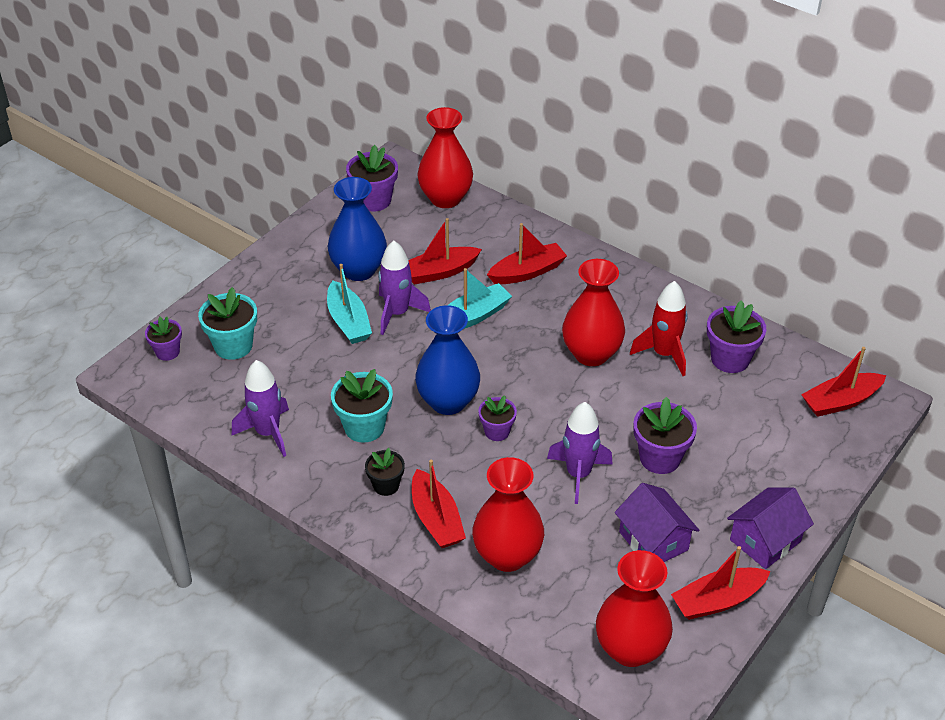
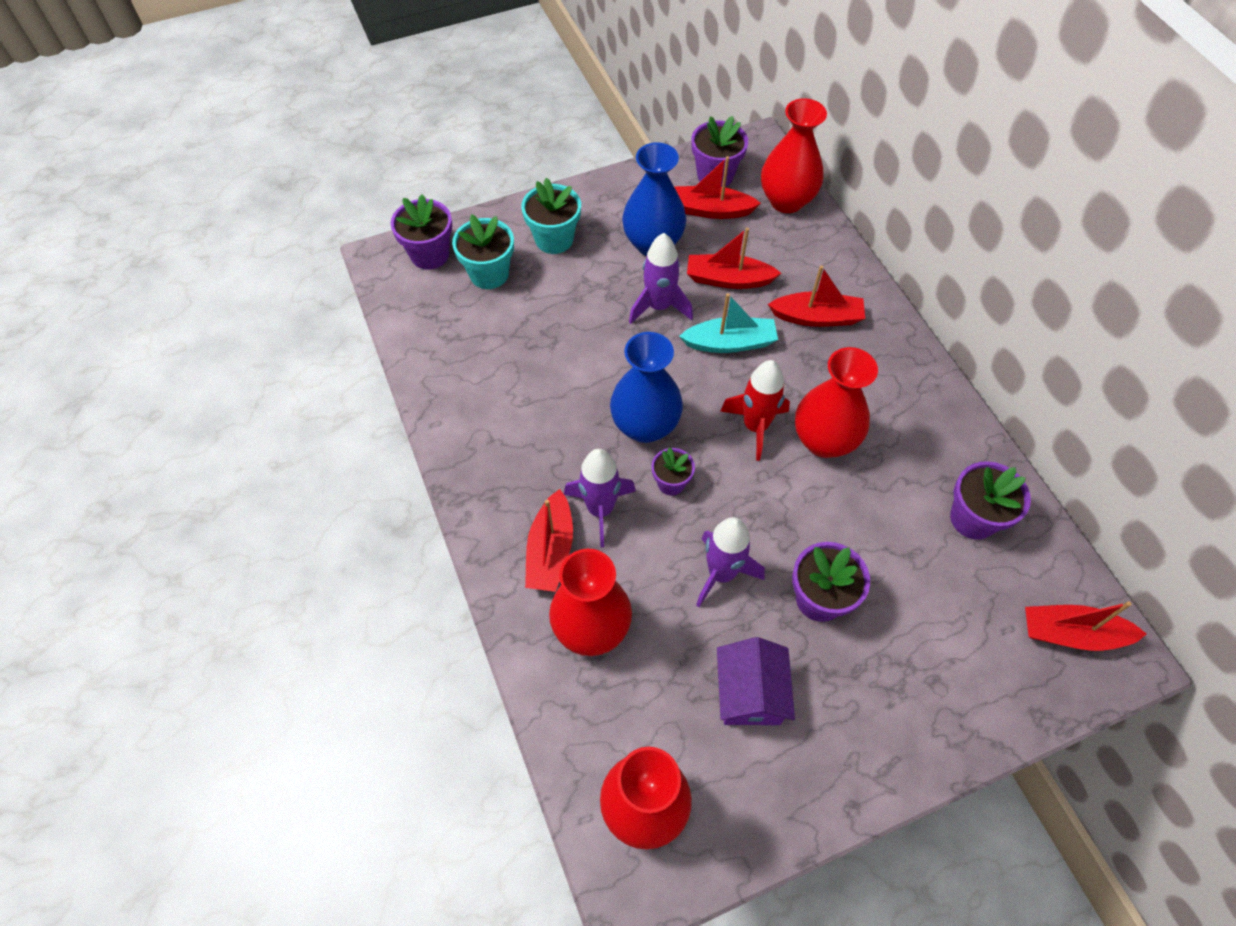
camera: 30 degrees right, 15 degrees up
(167, 352) = (430, 254): purple flower pot -> purple flower pot, size x1.60
(268, 433) = (460, 379): purple rocket -> purple rocket (600, 509)
(348, 322) = (607, 295): turquoise boat -> none
(364, 427) = (549, 415): turquoise flower pot -> turquoise flower pot (554, 239)
(386, 485) = (528, 489): black flower pot -> none
(664, 354) = (902, 477): red rocket -> red rocket (755, 426)
(717, 601) = (772, 804): red boat -> red boat (710, 210)
(765, 540) = (872, 760): purple house -> none

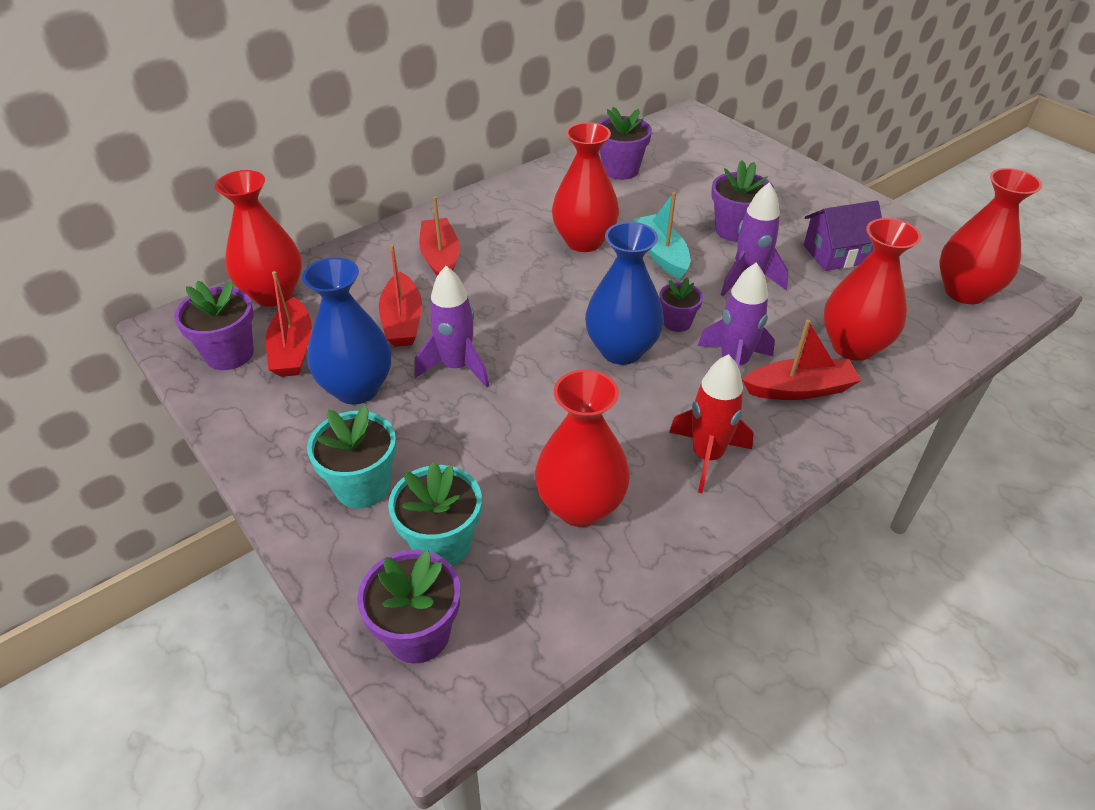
camera: 105 degrees left, 15 degrees down
(488, 354) = (580, 506): none -> red vase
(730, 343) = (491, 308): turquoise boat -> turquoise boat (661, 254)
(755, 426) = (587, 280): red rocket -> red rocket (707, 456)
(1071, 634) = (688, 133): red boat -> none

